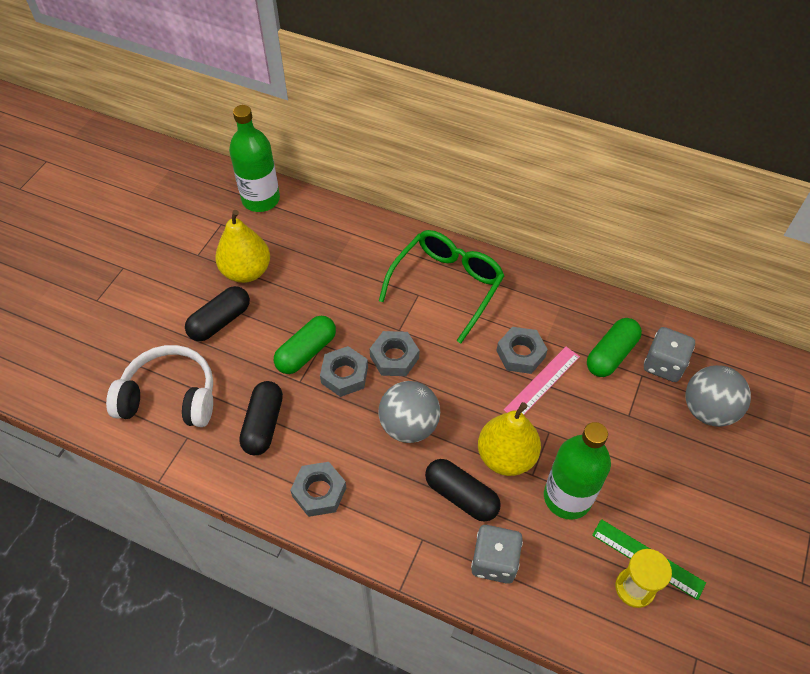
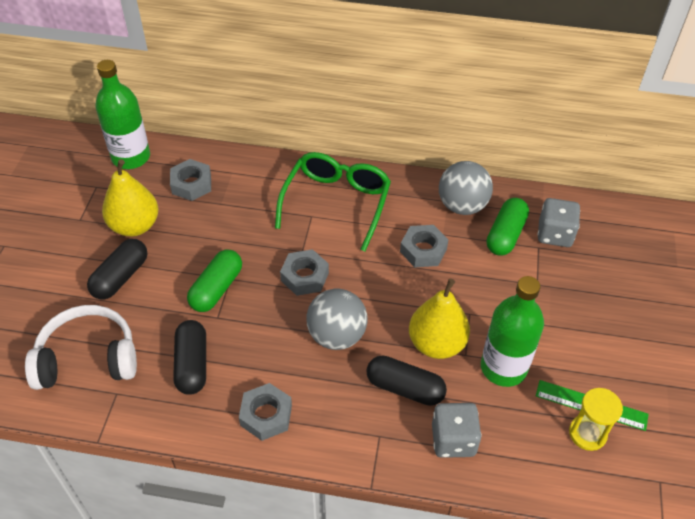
camera: 15 degrees left, 5 degrees down
(344, 375) = (260, 302): grey nut -> grey nut (191, 184)
(542, 383) = (450, 272): pink ruler -> none
(708, 410) = (605, 265): grey ball -> grey ball (462, 206)

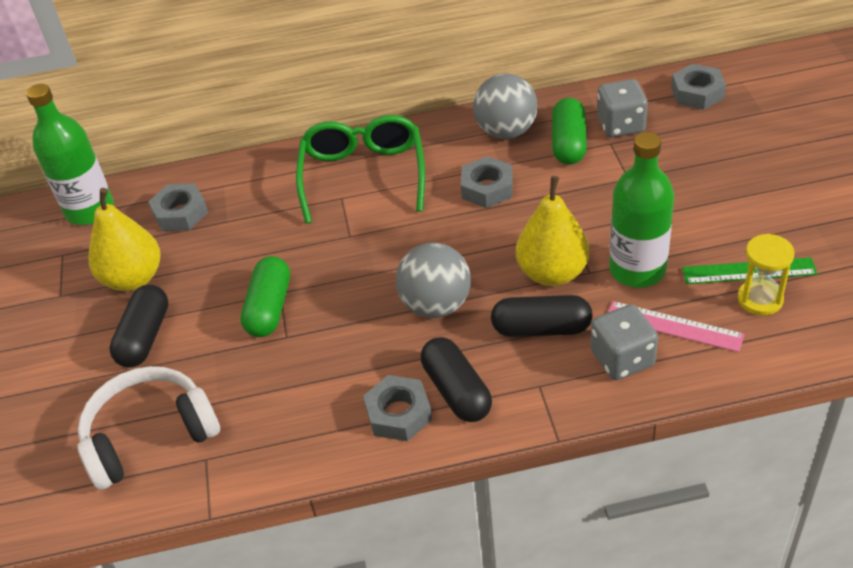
camera: 15 degrees left, 5 degrees down
(192, 364) = (282, 395): black capsule -> black capsule (456, 391)
(304, 276) = (367, 260): grey nut -> grey nut (697, 93)
(507, 429) = (674, 326): none -> pink ruler

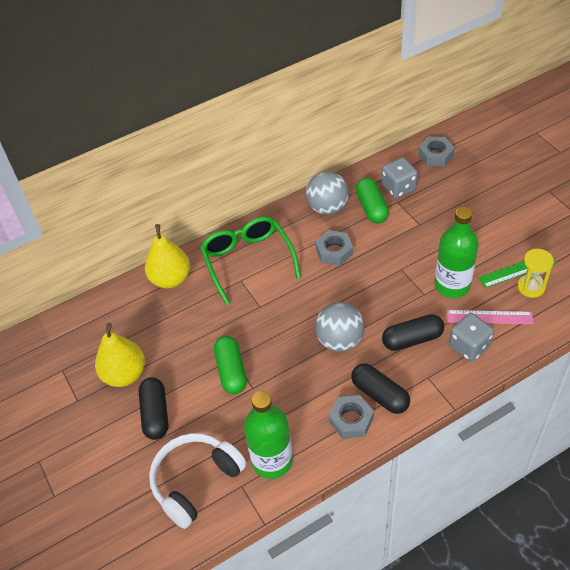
camera: 20 degrees left, 5 degrees up
(90, 210) = (65, 332): green bottle -> green bottle (272, 461)
(180, 213) = (133, 318): grey nut -> none
(552, 273) = (402, 300): yellow pear -> yellow pear (171, 279)

